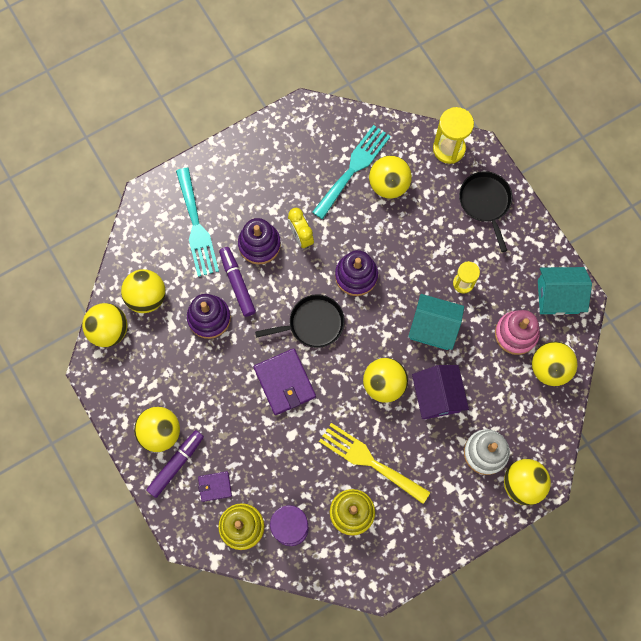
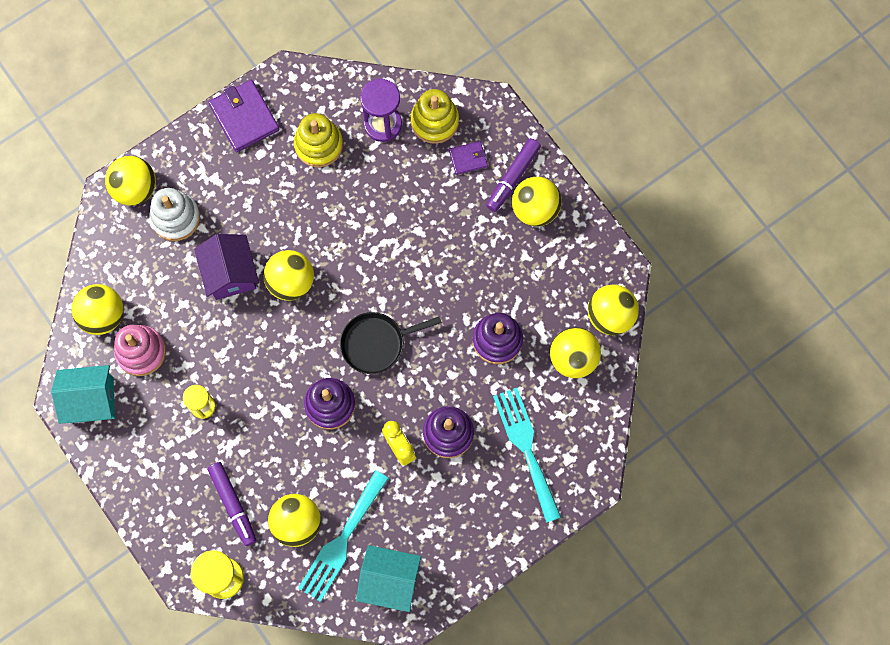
camera: 175 degrees right, 0 degrees up
(237, 283) = (469, 383): purple marker -> purple marker (233, 504)
(284, 382) = (403, 274): purple wallet -> purple wallet (244, 117)
(369, 461) = (302, 198): yellow fork -> none
(433, 327) = (236, 350): turquoise house -> turquoise house (389, 580)
(485, 202) = (177, 510): black pan -> none

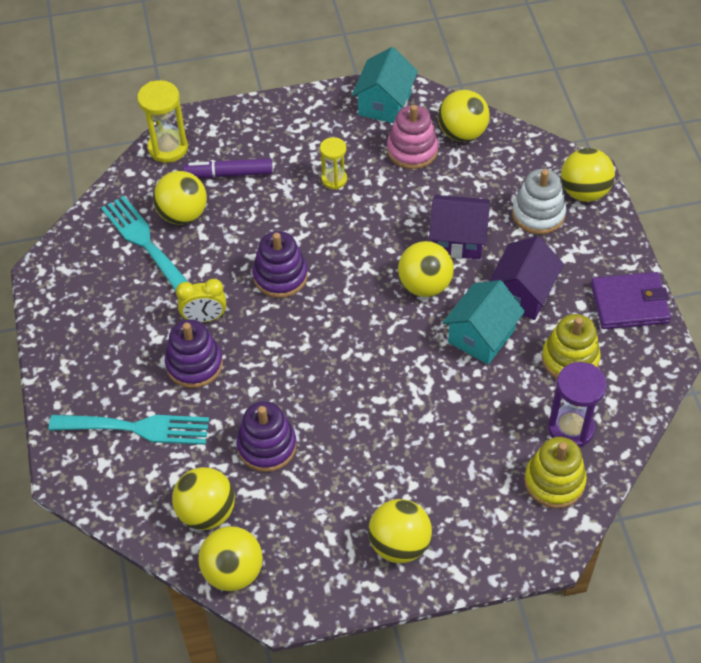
camera: 115 degrees right, 20 degrees down
(268, 202) = (522, 293): none -> purple house
(376, 343) = (321, 335): black pan -> none
(389, 580) = (85, 266): turquoise house -> turquoise house (481, 336)
(468, 158) = (493, 498): purple wallet -> none
(513, 177) = (449, 536): purple marker -> none

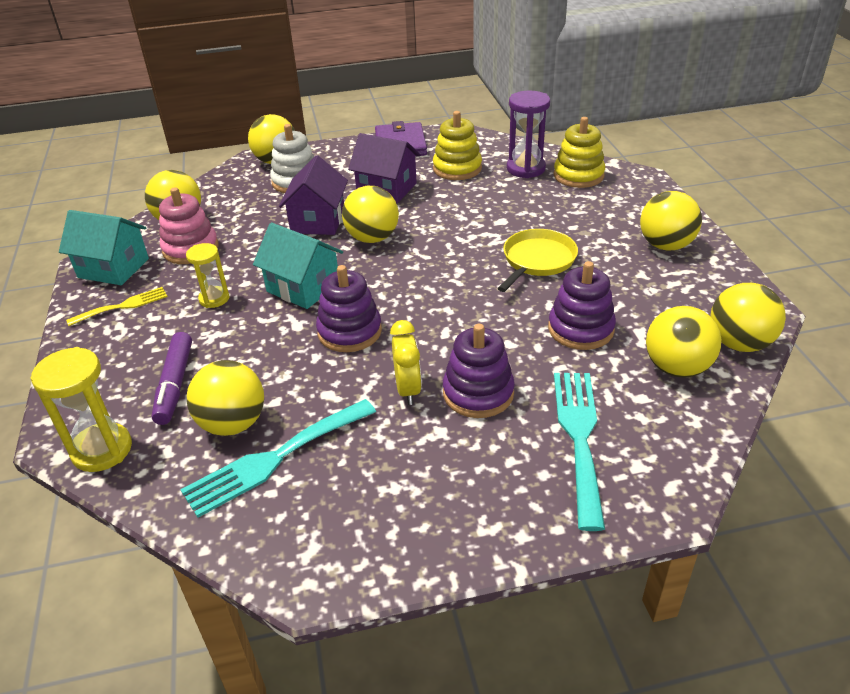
camera: 90 degrees left, 15 degrees down
(329, 122) = (123, 306): none -> yellow fork
(377, 422) = (537, 260): none -> yellow pan
(481, 336) = (433, 208): turquoise house -> turquoise house (303, 287)

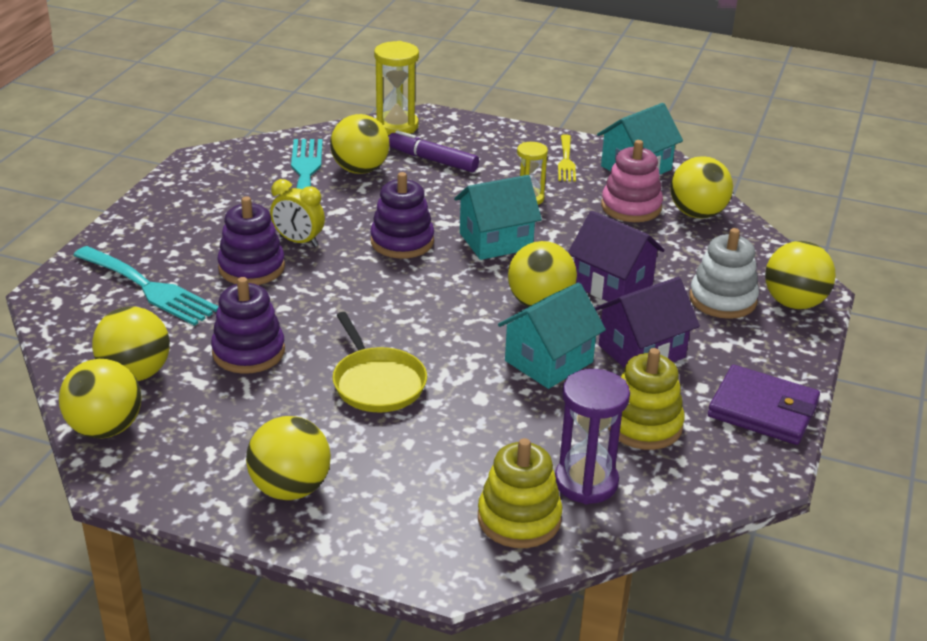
camera: 120 degrees right, 5 degrees down
(435, 213) = (549, 361): none -> turquoise house

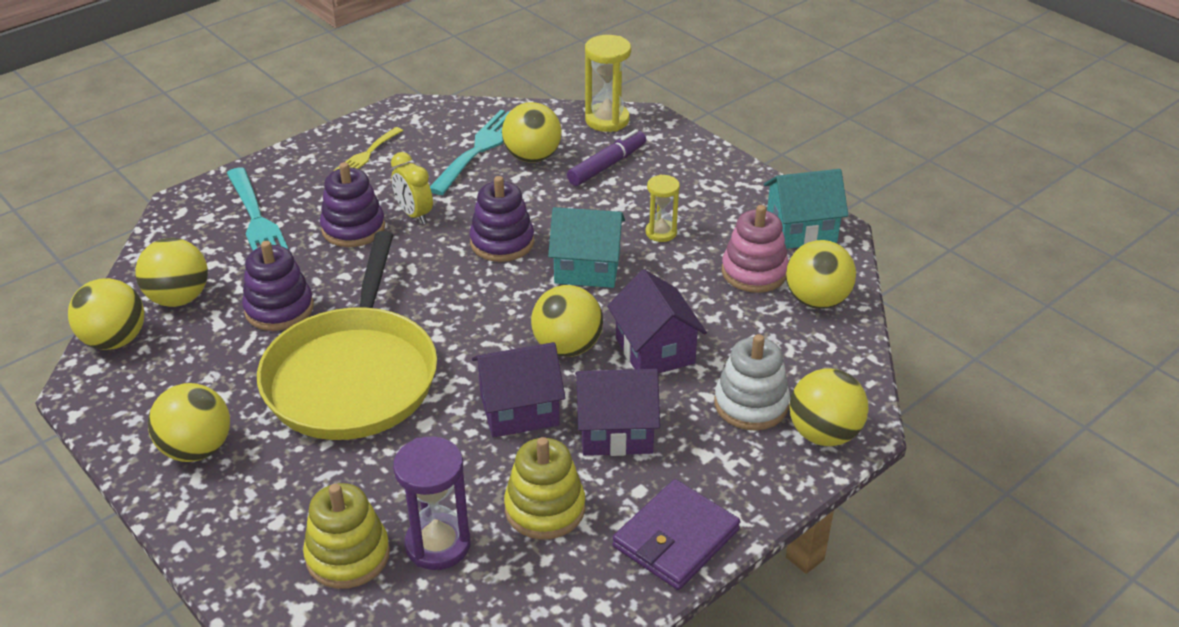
camera: 30 degrees right, 5 degrees up
(377, 383) = (353, 376): yellow pan -> yellow pan, size x1.91
(432, 160) = (607, 165): purple marker -> purple marker turned 75 degrees clockwise
(549, 361) = (519, 410): turquoise house -> purple house
(566, 161) = (736, 202): yellow fork -> yellow fork (367, 154)
(762, 409) = (676, 538): purple wallet -> purple wallet turned 75 degrees clockwise

